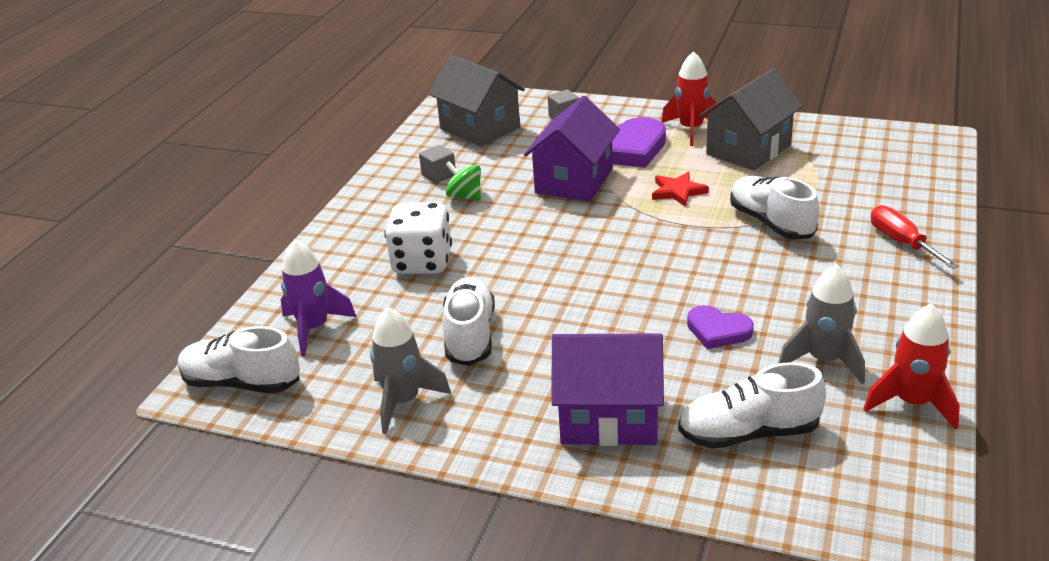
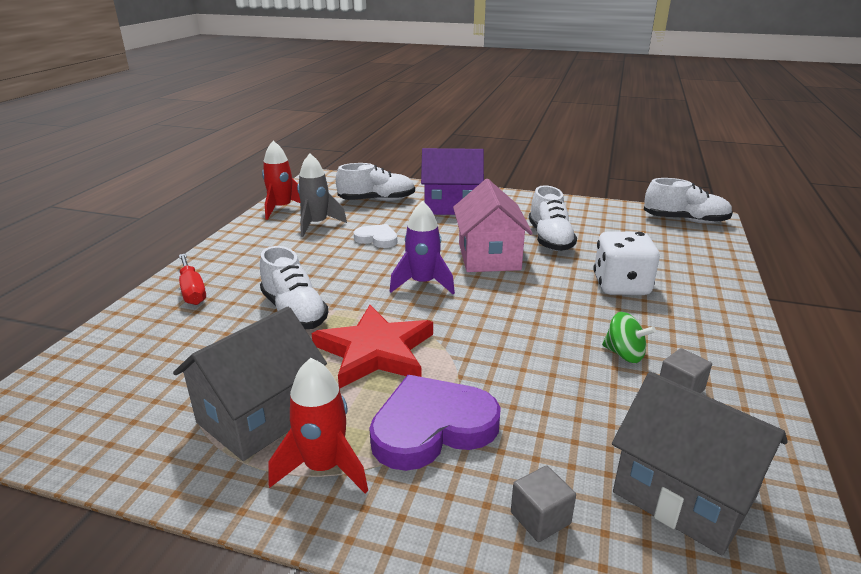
camera: 175 degrees right, 5 degrees down
(314, 329) = (668, 244): purple rocket -> purple rocket (423, 283)
(404, 401) = (573, 212): grey rocket -> none
(561, 301) = (489, 256): none -> pink house
(574, 181) = (498, 372): purple house -> none
(678, 191) = (375, 351): red star -> red star, size x1.88
(718, 330) = (377, 239): purple heart -> white heart

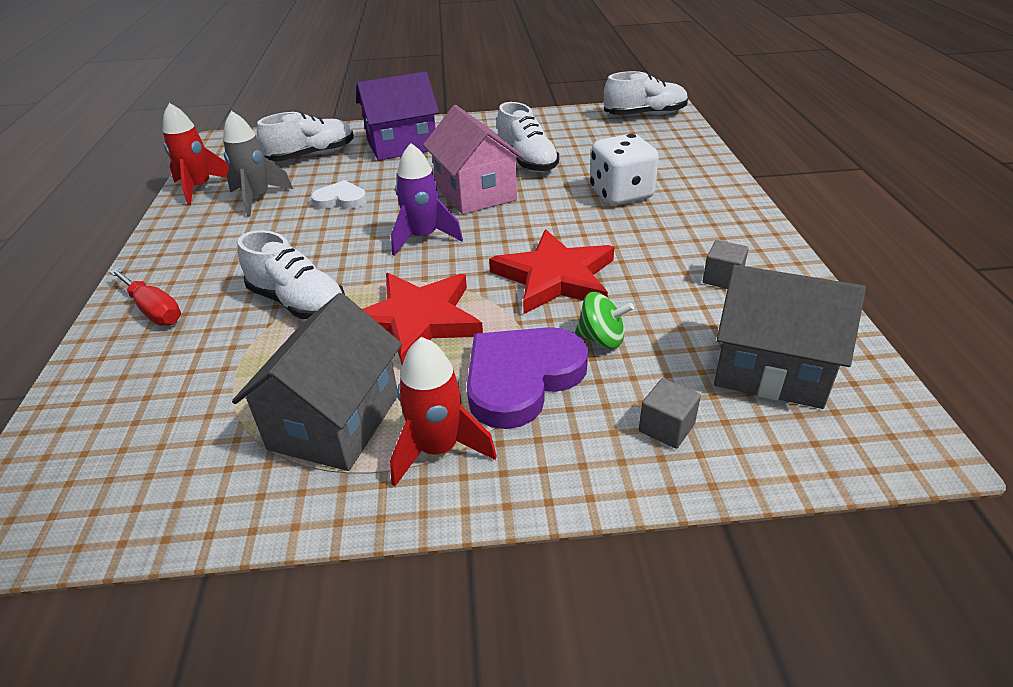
camera: 20 degrees left, 10 degrees up
(516, 345) = (555, 277): none -> red star
(624, 354) = (658, 260): green spinning top -> green spinning top (601, 339)

